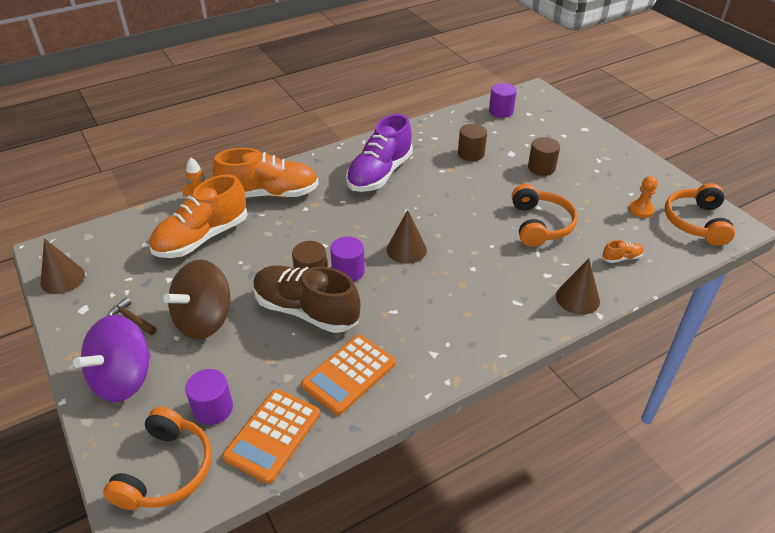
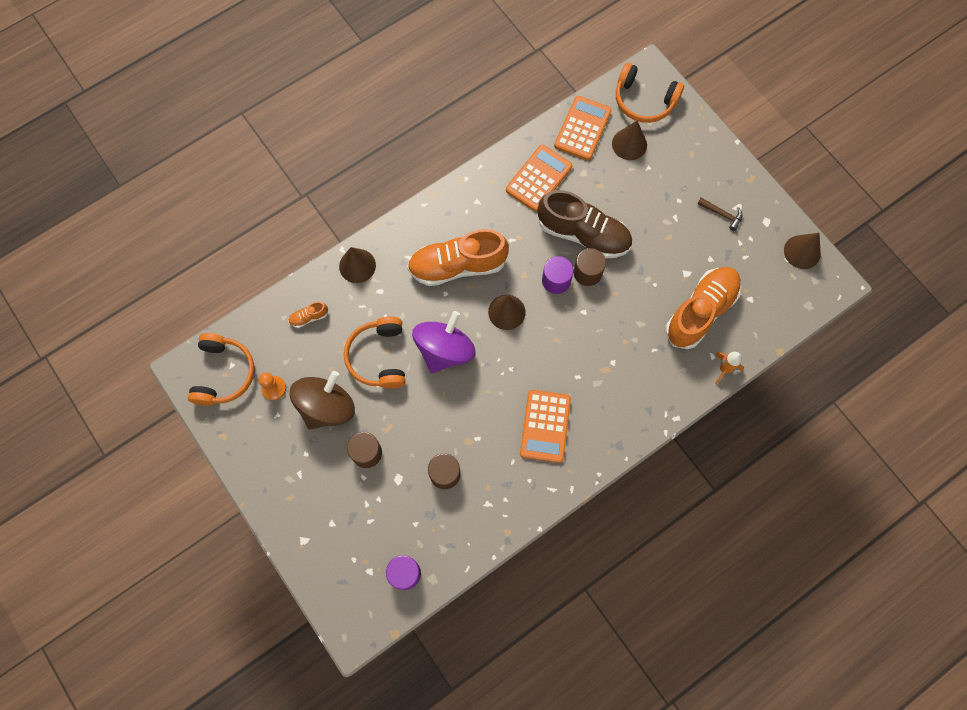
camera: 175 degrees right, 30 degrees up
(123, 379) = (702, 161): purple spinning top -> purple spinning top (445, 350)
(166, 470) = (644, 100): orange headphones -> orange headphones turned 75 degrees counterclockwise
(204, 320) = (663, 218): brown spinning top -> brown spinning top (327, 407)
(213, 408) = (629, 144): purple cylinder -> brown cone
(269, 194) = (655, 382): orange shoe -> orange shoe (457, 266)
(379, 174) = (545, 426): purple shoe -> orange calculator

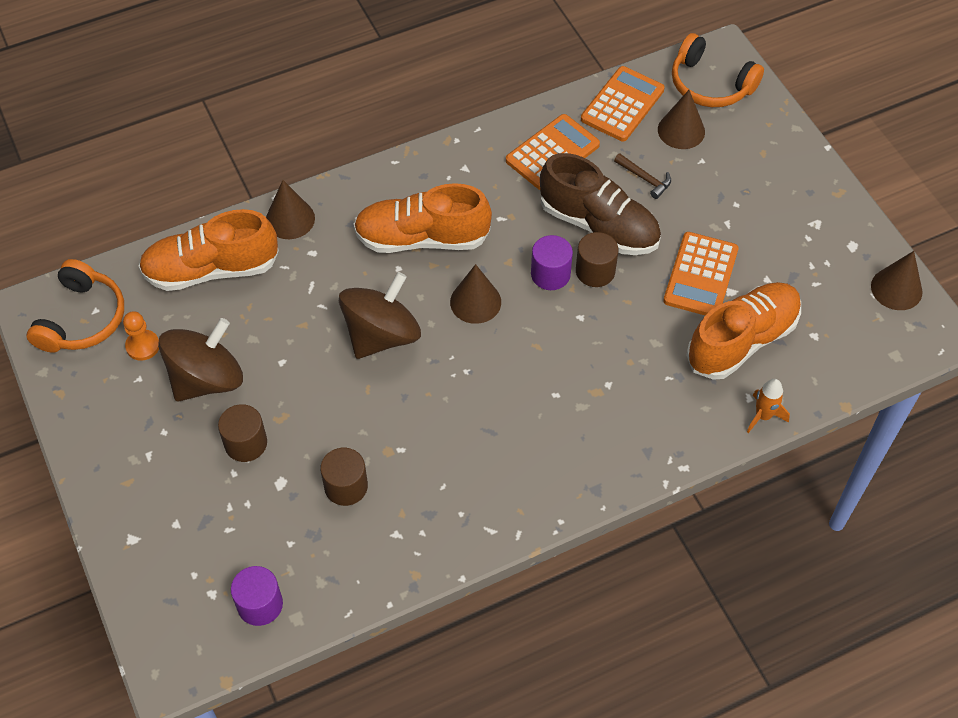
camera: 10 degrees right, 15 degrees down
(309, 317) = (211, 269): orange shoe -> orange shoe, size x2.48
(379, 357) = (291, 330): orange headphones -> none
(445, 350) = (381, 335): purple spinning top -> brown spinning top
(545, 426) = (497, 449): orange calculator -> orange calculator (700, 275)
(722, 214) = (792, 229): brown hammer -> brown hammer (645, 179)

